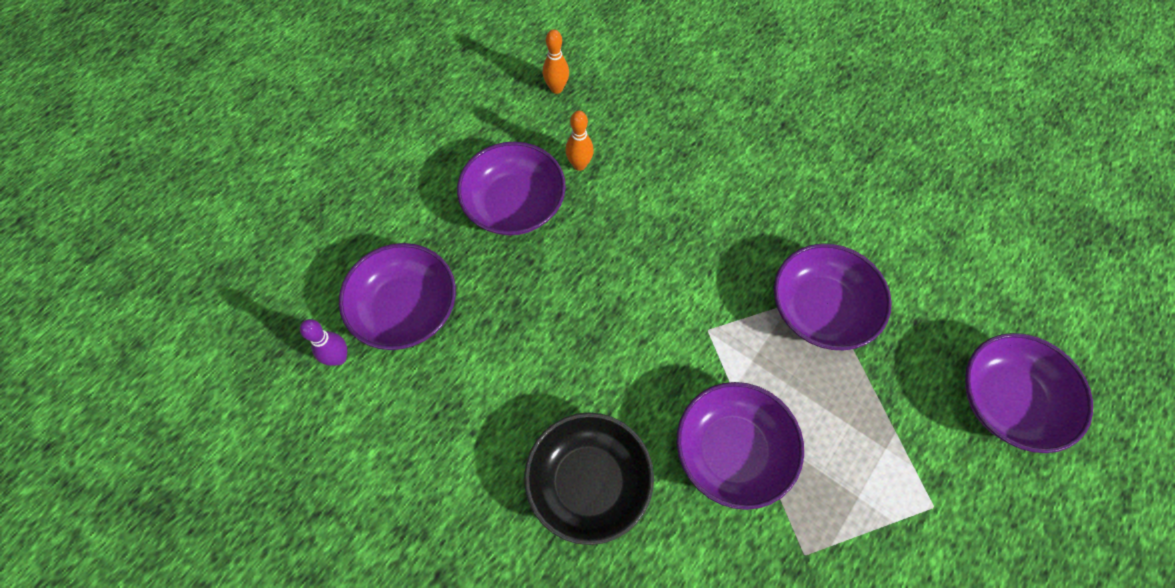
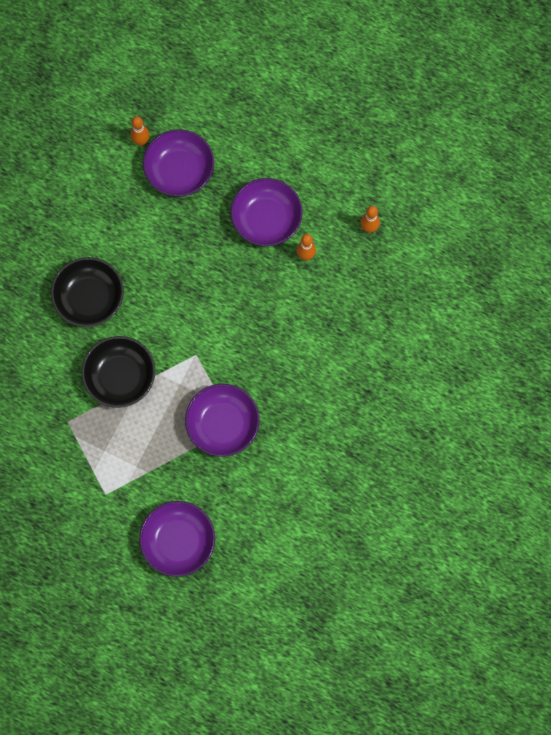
camera: 80 degrees right, 10 degrees up
(339, 358) = (141, 141): purple bowling pin -> orange bowling pin
(732, 451) = (120, 377): purple bowl -> black bowl

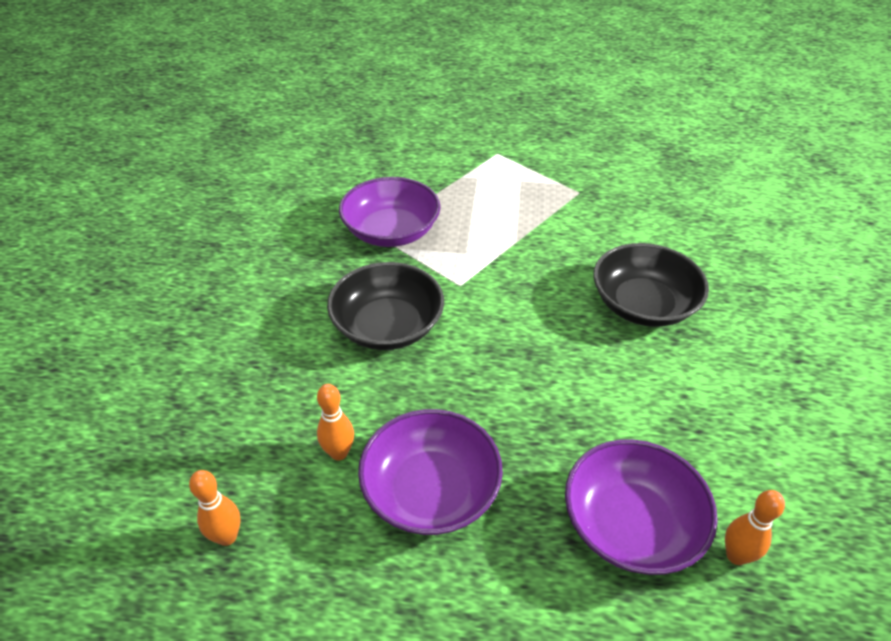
camera: 160 degrees right, 30 degrees down
(120, 377) = (545, 241): black bowl -> black bowl (388, 326)
(178, 541) = (399, 140): purple bowl -> none

